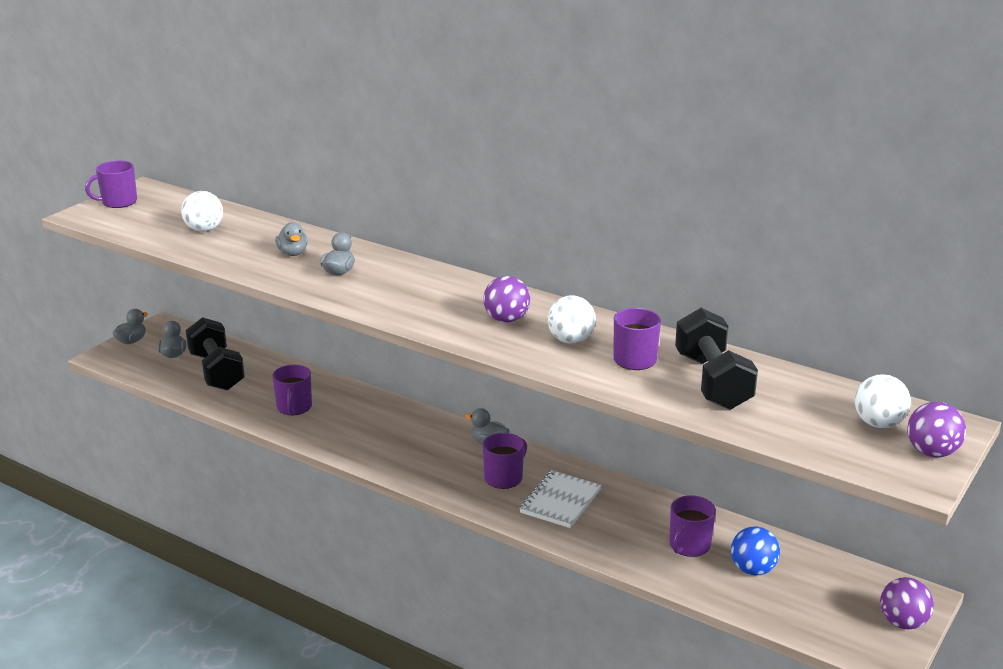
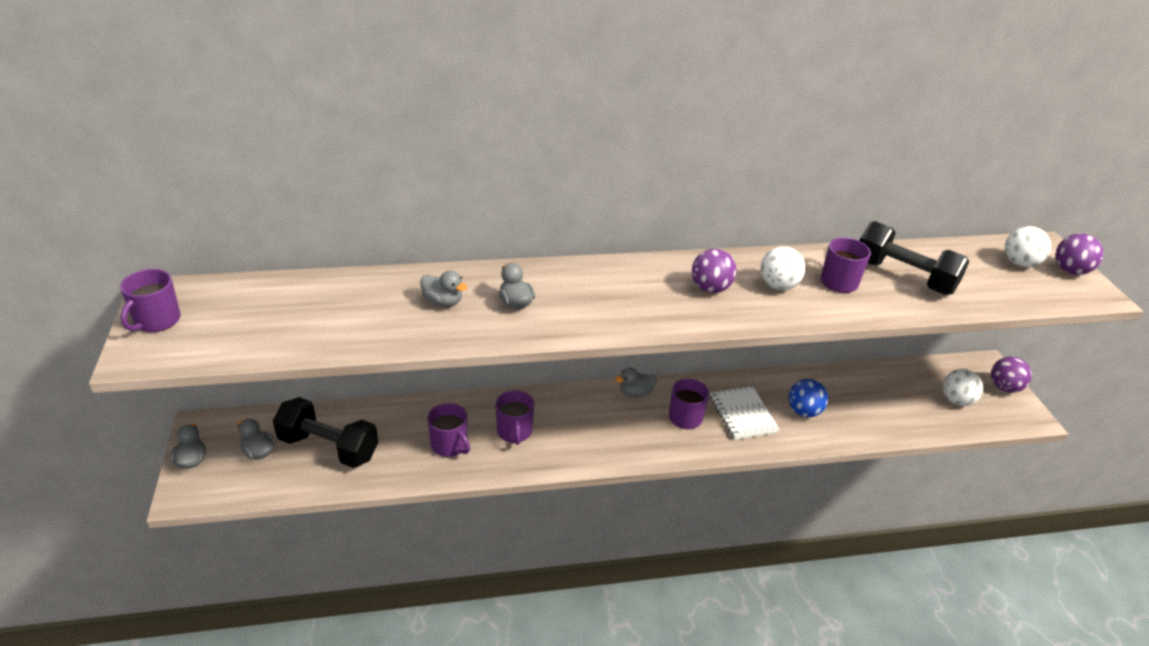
camera: 45 degrees left, 10 degrees up
(204, 230) = (312, 314): white ball -> white ball (956, 400)
(689, 545) = (851, 402): purple mug -> purple mug (514, 432)
(753, 570) = (902, 398): blue ball -> blue ball (803, 411)

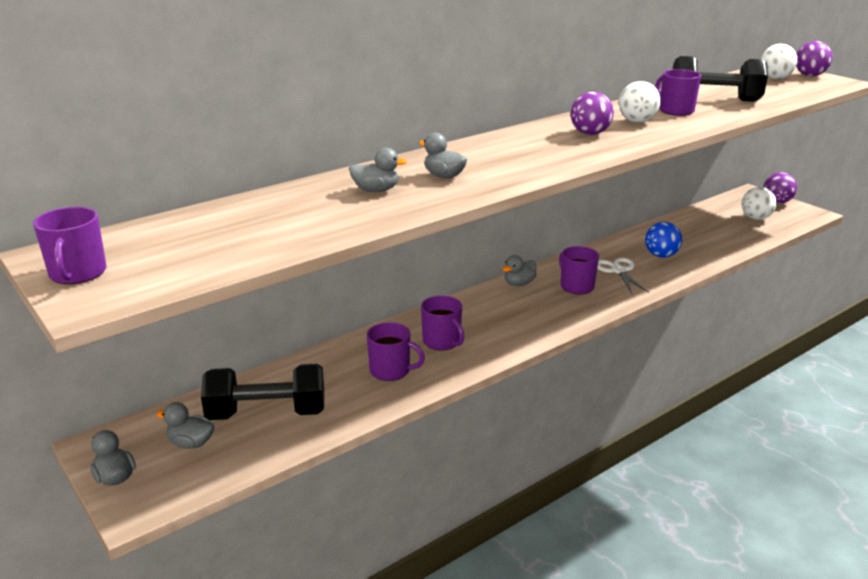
camera: 25 degrees left, 10 degrees down
(742, 414) = (618, 271): white notebook -> white scissors

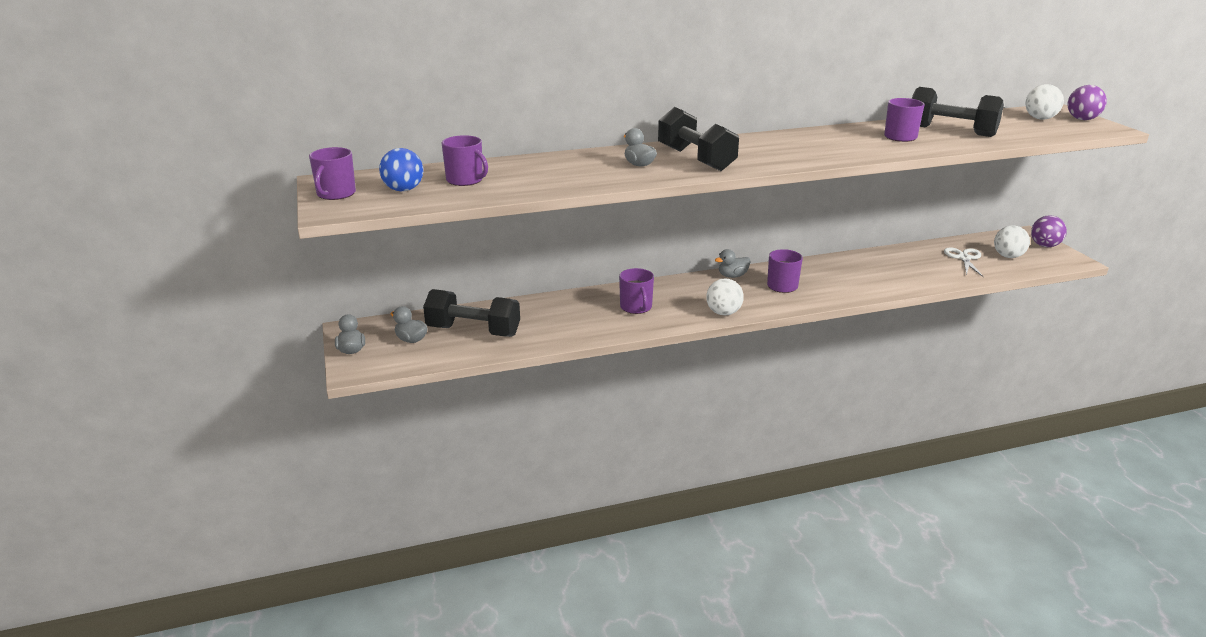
camera: 20 degrees right, 0 degrees up
(376, 190) = (577, 168): grey duck -> none
(391, 370) = (582, 320): purple mug -> purple mug (465, 180)
(500, 161) = (695, 159): none -> black dumbbell
(590, 133) = (797, 147): purple ball -> none
(618, 271) = (831, 280): white scissors -> white scissors (964, 258)
(637, 121) = (851, 142): white ball -> white ball (723, 313)
(661, 255) = (882, 274): blue ball -> blue ball (403, 190)

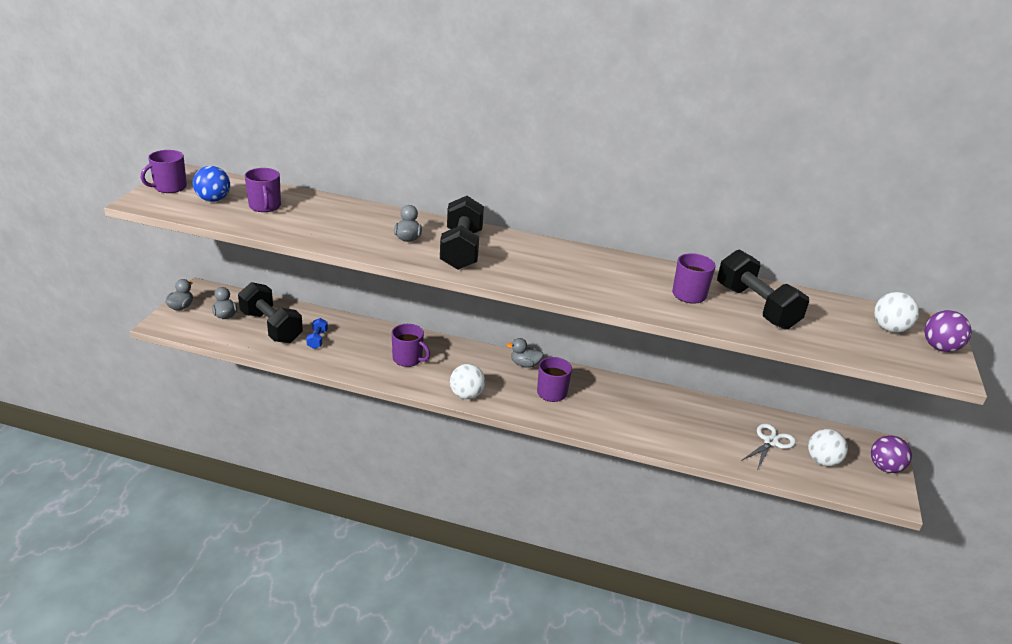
camera: 30 degrees right, 5 degrees up
(533, 324) = (317, 340): none -> blue dumbbell
(636, 307) = (408, 359): purple mug -> purple mug turned 75 degrees counterclockwise

